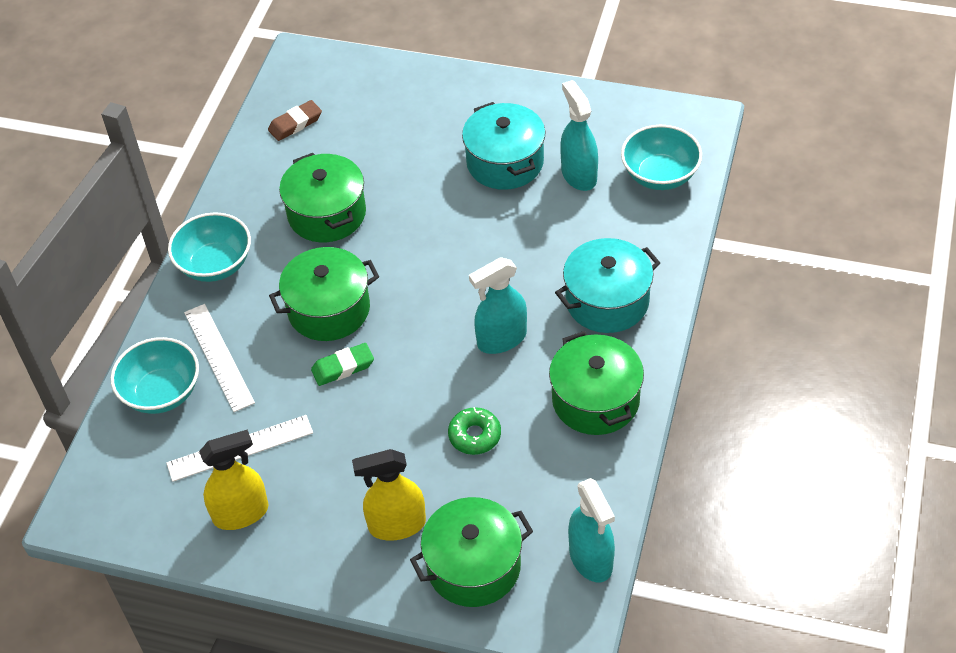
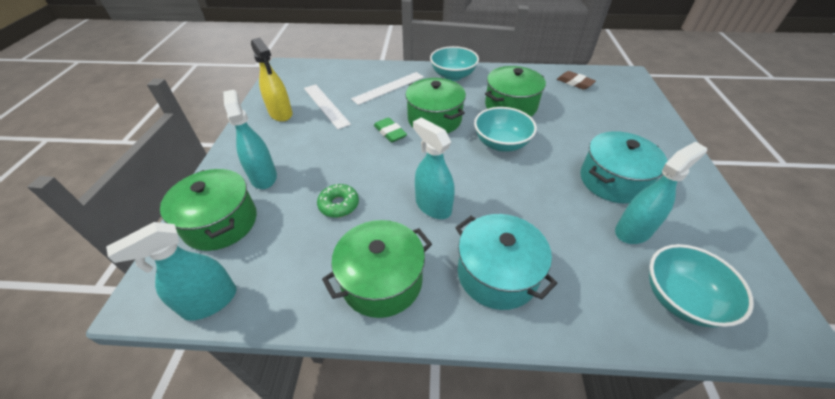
camera: 75 degrees right, 5 degrees down
(162, 392) = (361, 75): turquoise bowl -> turquoise bowl (501, 143)
(397, 525) = (263, 177): yellow spray bottle -> turquoise spray bottle

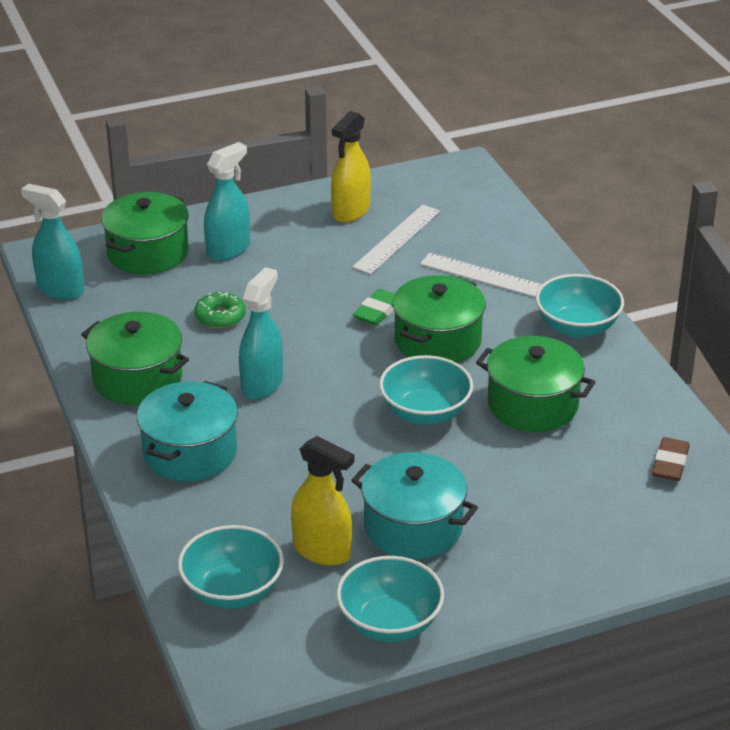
camera: 65 degrees right, 10 degrees down
(633, 230) = (322, 551): turquoise spray bottle -> yellow spray bottle
(712, 220) = (390, 623): none -> turquoise bowl

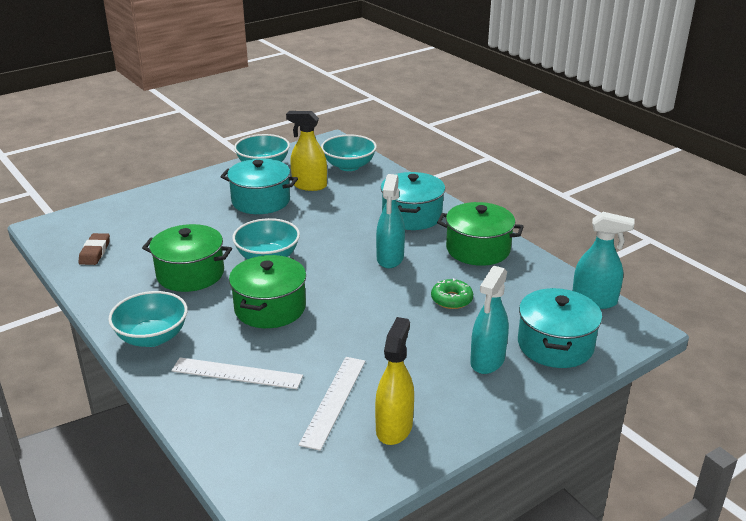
camera: 165 degrees right, 5 degrees down
(148, 253) = (555, 345): green pot -> turquoise pot
(377, 311) = (327, 324): green eraser -> none

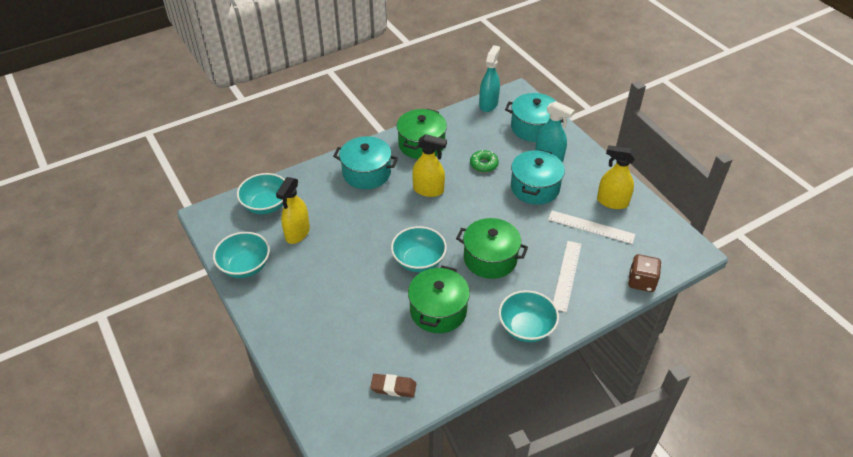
camera: 85 degrees left, 15 degrees up
(218, 451) = (641, 281): none -> brown dice
(261, 201) = (319, 267): turquoise pot -> turquoise pot (535, 188)
(390, 258) = (428, 190): turquoise spray bottle -> yellow spray bottle

